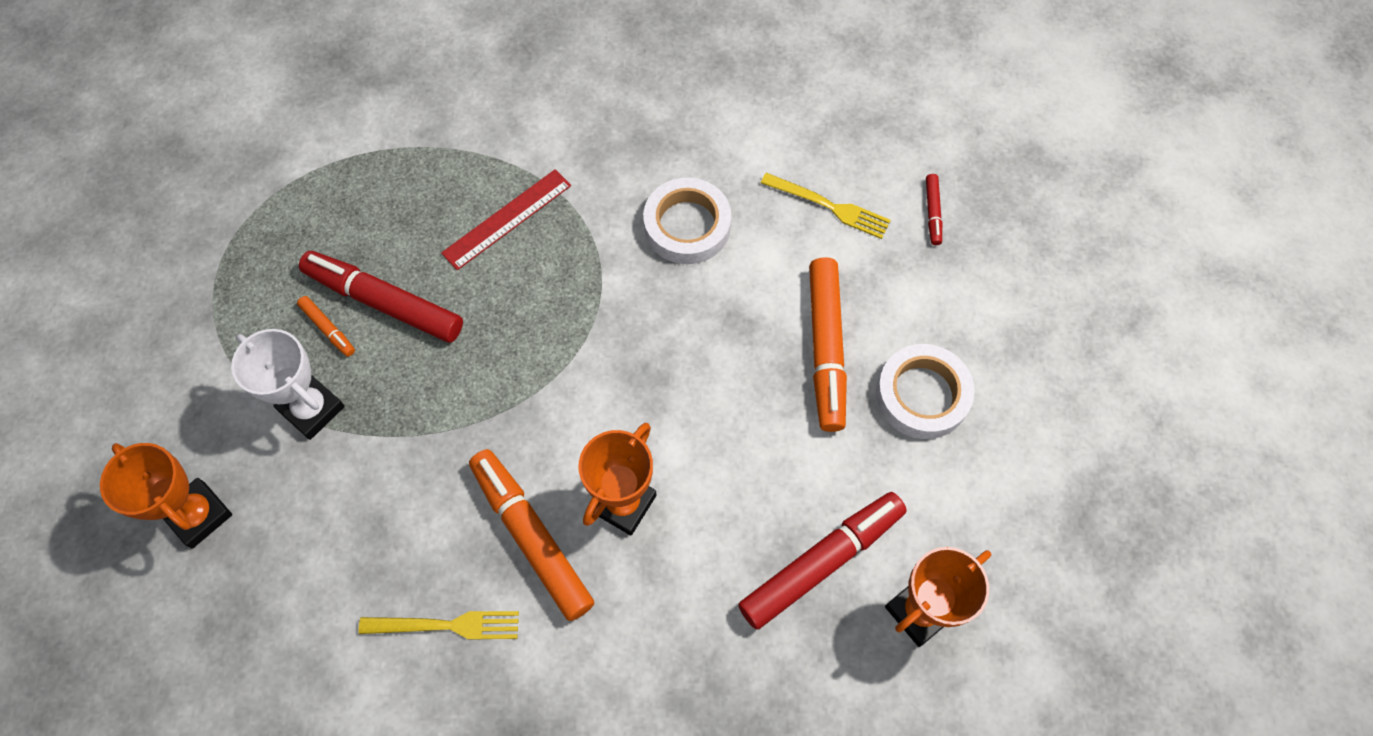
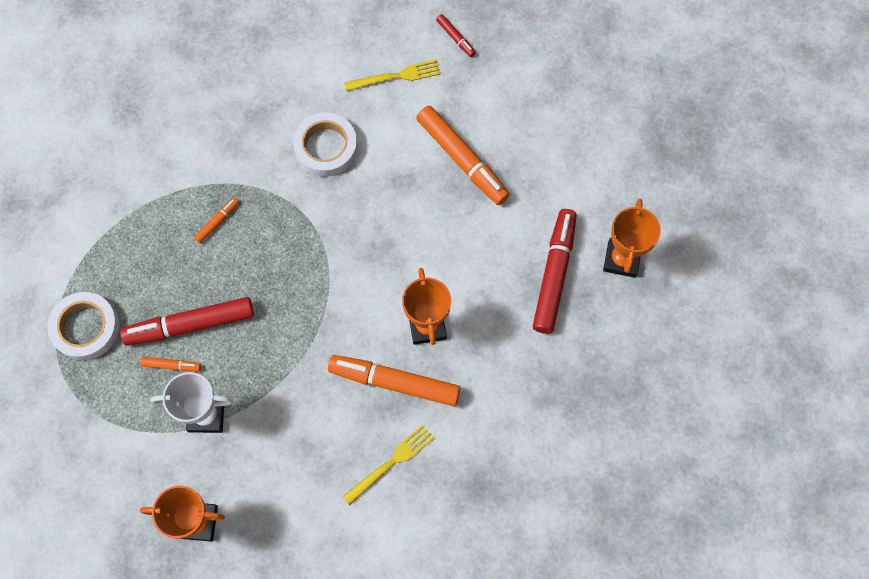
camera: 40 degrees left, 5 degrees up
(507, 219) = (217, 222): red ruler -> orange marker
(922, 395) = (533, 146): white tape -> white tape (86, 328)

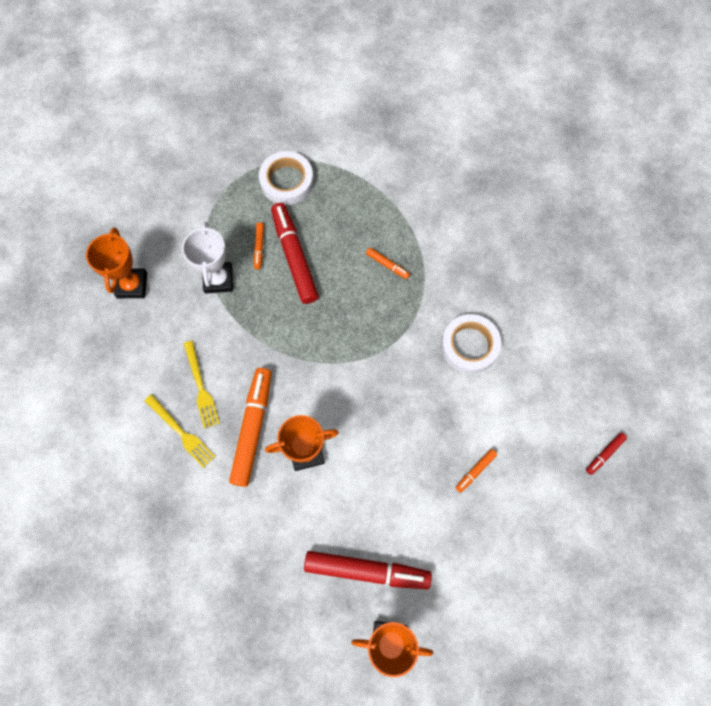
camera: 85 degrees right, 0 degrees up
(396, 76) = (552, 401): yellow fork -> yellow fork (201, 387)
(462, 159) = (475, 471): orange marker -> orange marker, size x0.45

